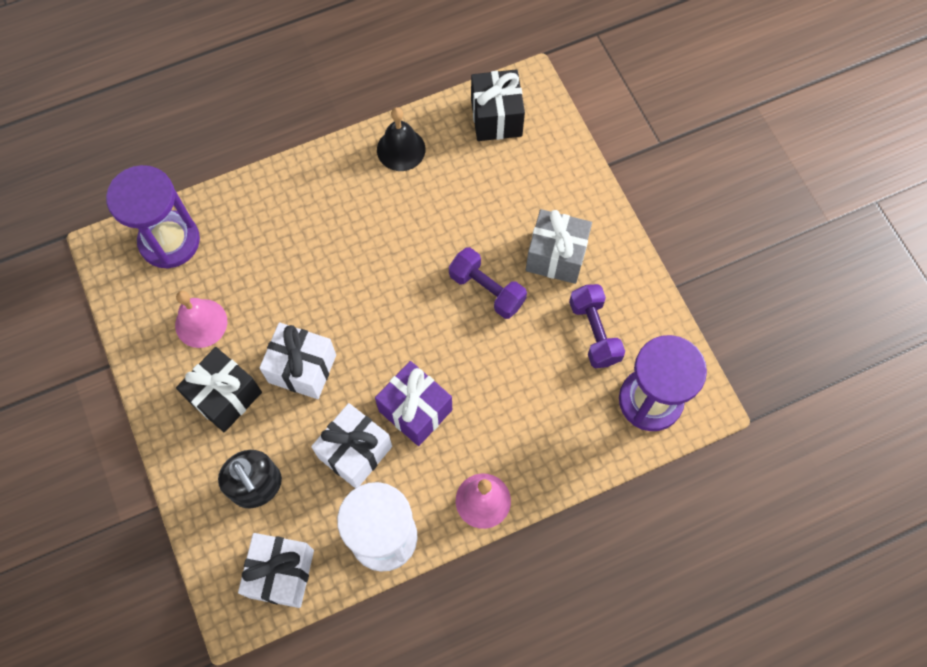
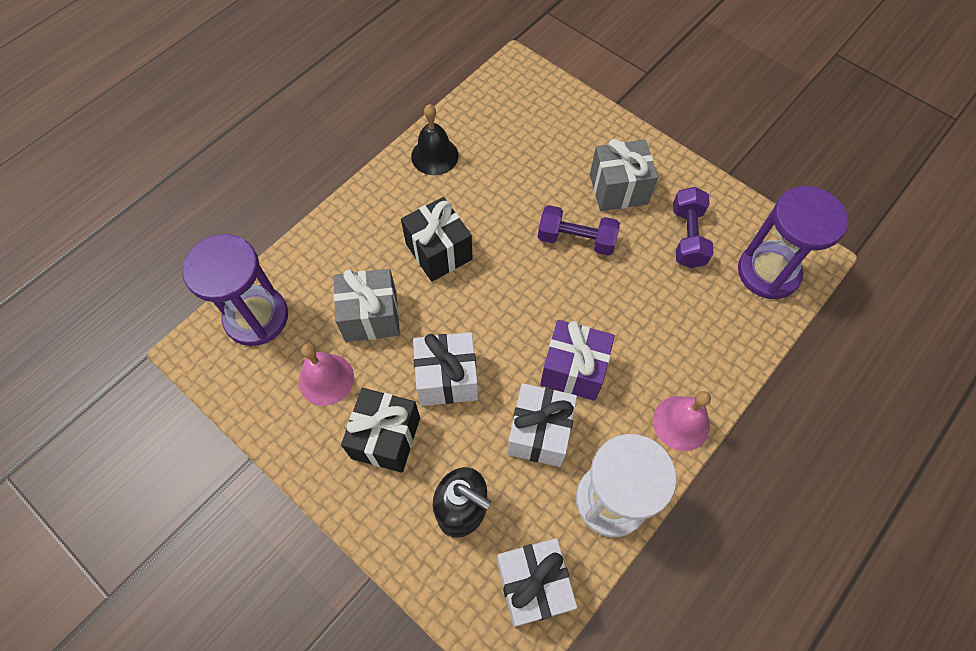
camera: 25 degrees left, 5 degrees down
(266, 283) = (371, 316): none -> grey gift
(496, 117) = (503, 101): black gift -> black gift (439, 251)
(594, 332) = (687, 237): purple dumbbell -> purple dumbbell turned 45 degrees clockwise

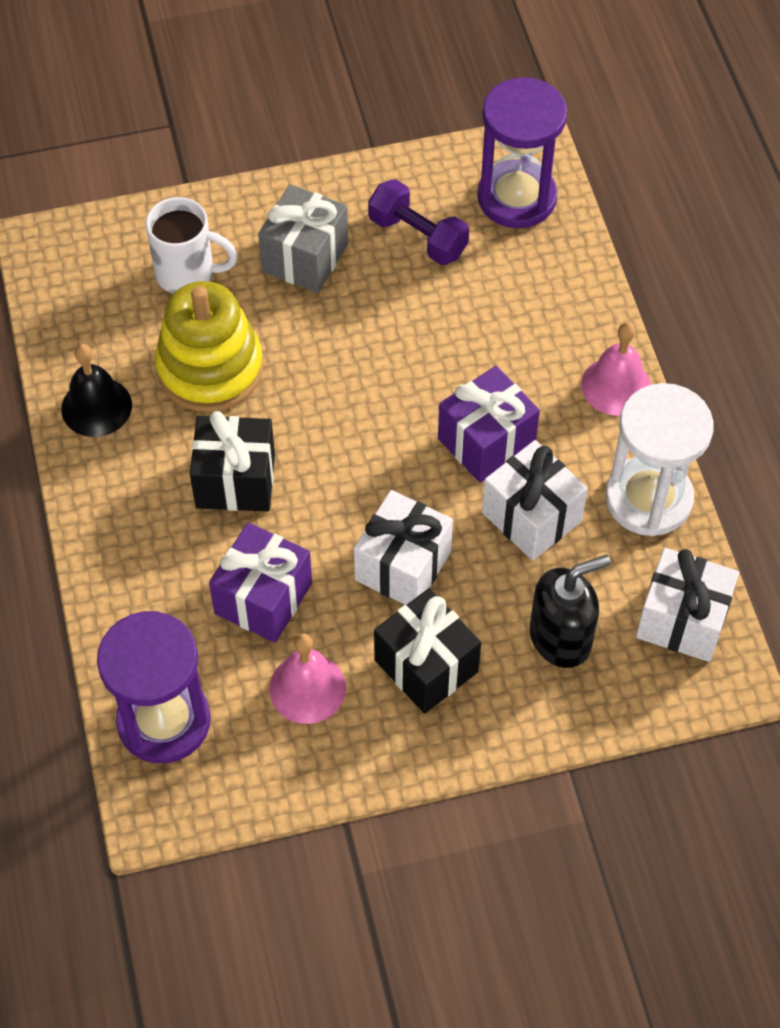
camera: 55 degrees left, 5 degrees down
(371, 316) = (263, 598): grey gift -> purple gift
(503, 191) = (210, 368): none -> yellow stacking toy
(556, 141) = (187, 274): none -> white mug
(576, 240) = (334, 339): purple dumbbell -> none

